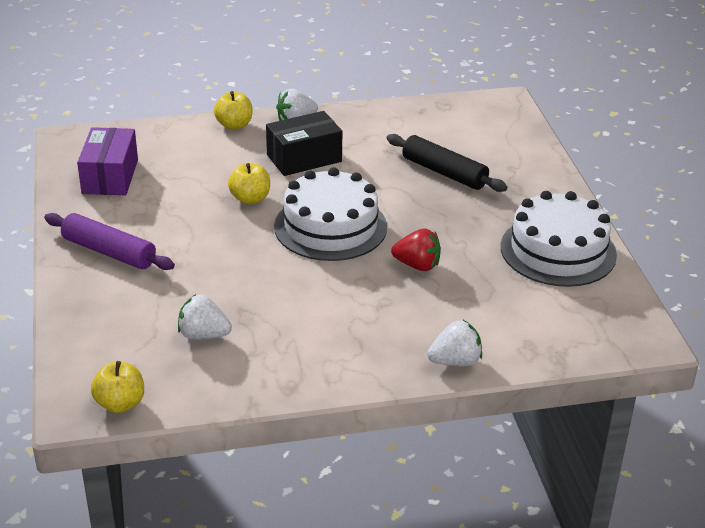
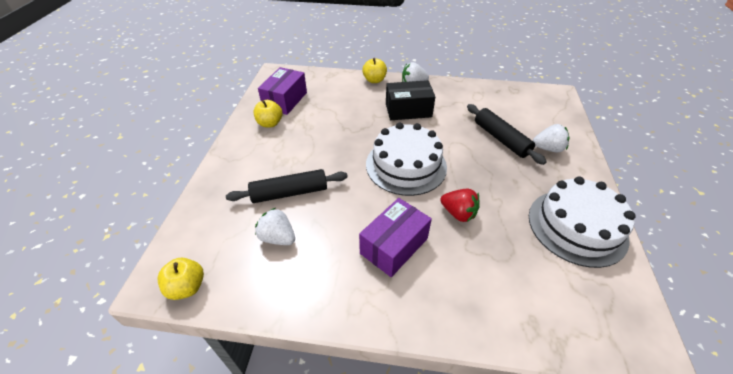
camera: 20 degrees right, 10 degrees up
(109, 252) = (254, 153): purple rolling pin -> none
(189, 287) = (289, 193): none -> black rolling pin
(250, 198) = (361, 132): yellow apple -> yellow apple (270, 123)
(352, 313) = (394, 246): none -> purple box
(455, 361) = (462, 322): white strawberry -> white strawberry (548, 148)

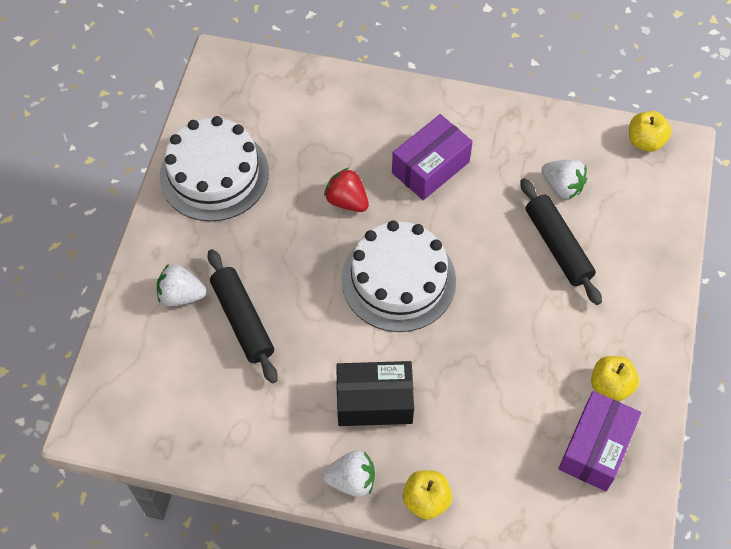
camera: 175 degrees left, 15 degrees up
(289, 193) = (557, 246): black rolling pin -> black rolling pin turned 75 degrees clockwise

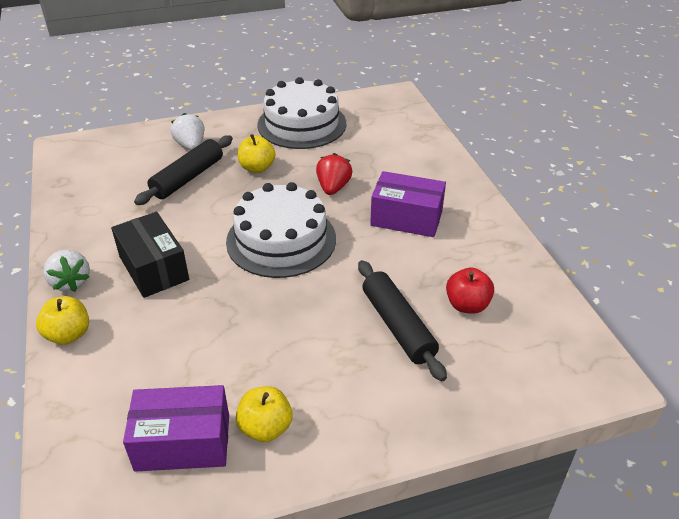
camera: 60 degrees right, 20 degrees down
(557, 246) = (397, 326): black rolling pin -> black rolling pin turned 60 degrees counterclockwise
(562, 186) = (467, 305): white strawberry -> red apple
(645, 141) = (583, 347): yellow apple -> yellow apple (257, 168)

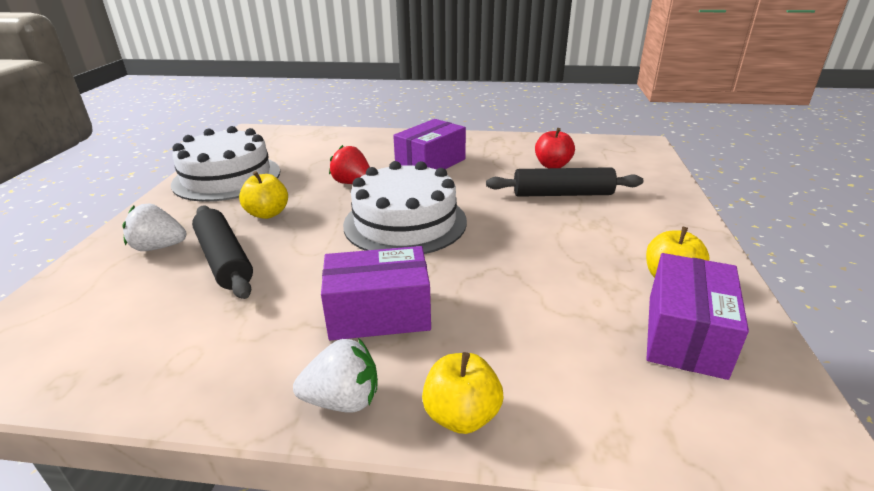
camera: 65 degrees left, 10 degrees down
(154, 268) = (379, 313): black box -> purple box

